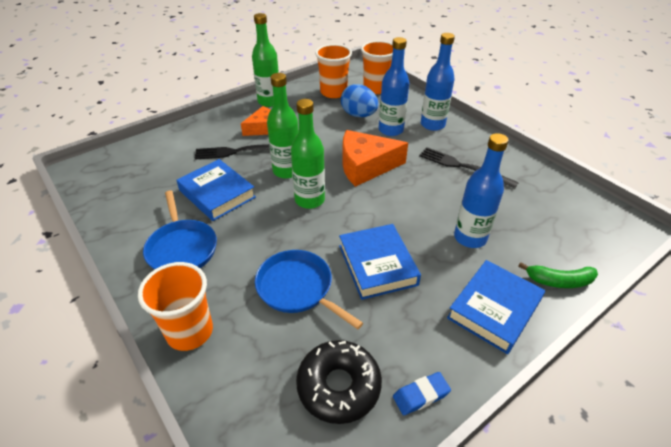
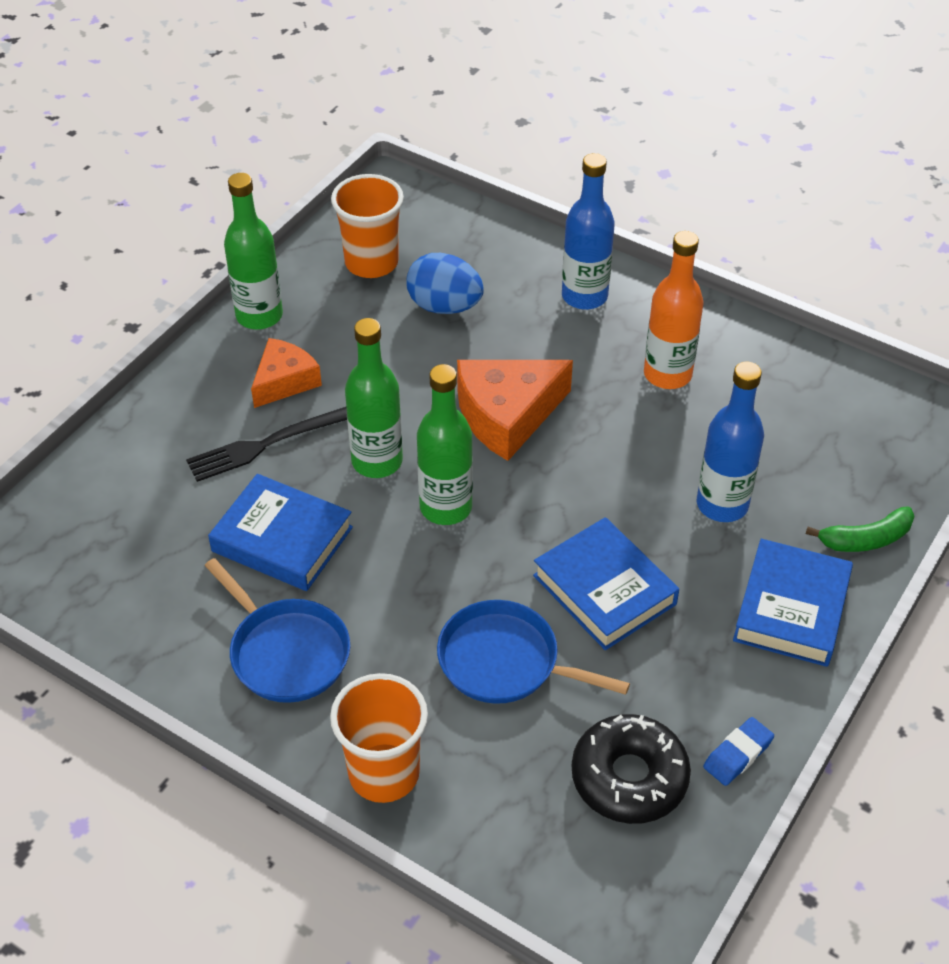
camera: 20 degrees left, 5 degrees up
(376, 88) = (448, 234): orange cup -> none
(391, 130) = (516, 327): blue bottle -> none
(463, 167) = (667, 374): black fork -> orange bottle

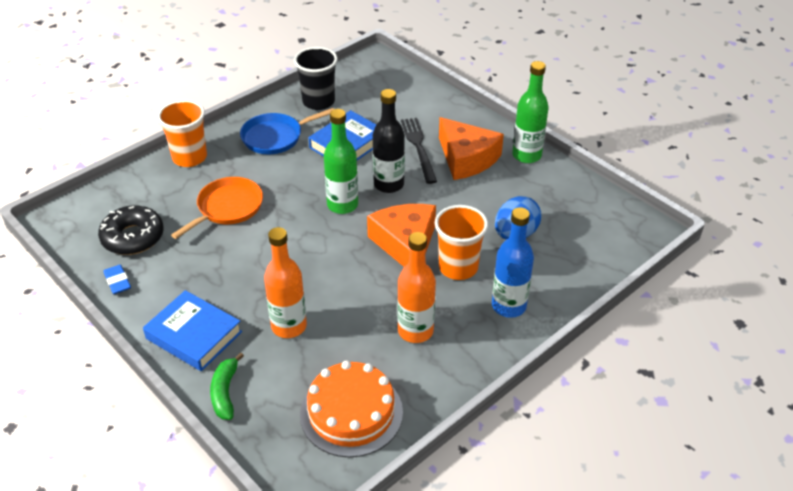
camera: 105 degrees right, 5 degrees down
(157, 615) = (318, 102): none -> black cup
(284, 381) = (466, 158): orange cheese -> orange cheese, size x1.58
(371, 263) = (567, 208): orange cup -> orange cup (458, 267)
(377, 461) = (388, 184): green bottle -> black bottle
(504, 661) = (227, 208): blue pan -> orange pan
(604, 589) = (252, 256): blue book -> none
(722, 504) = (289, 326): blue bottle -> orange bottle
(825, 407) = (351, 413): none -> orange cake

